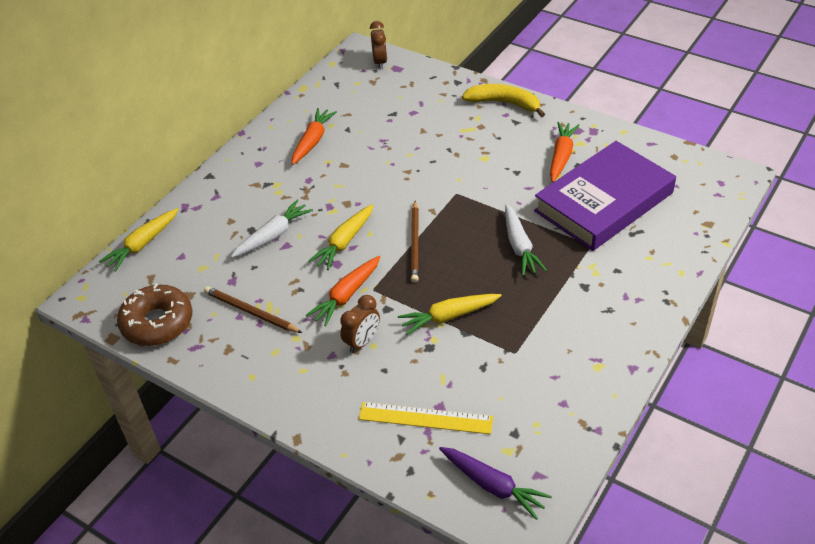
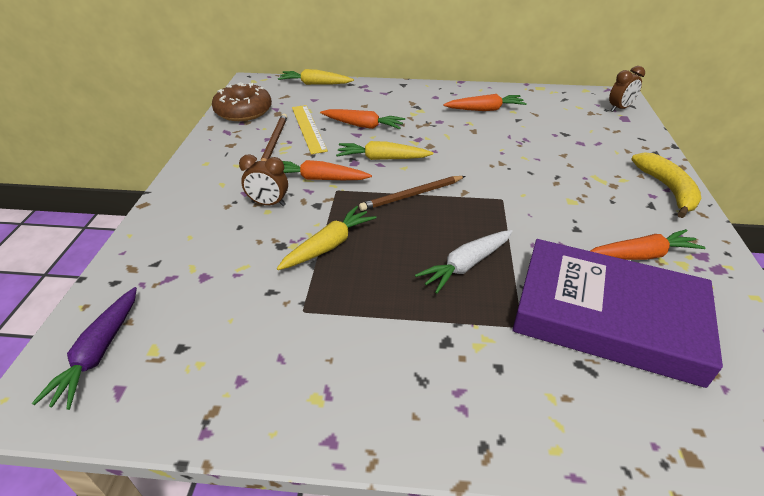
camera: 60 degrees right, 5 degrees down
(273, 235) = (363, 126): white carrot -> orange carrot
(425, 418) = (185, 271): yellow ruler -> yellow ruler (308, 128)
(448, 317) = (329, 245): yellow carrot -> yellow carrot turned 90 degrees clockwise

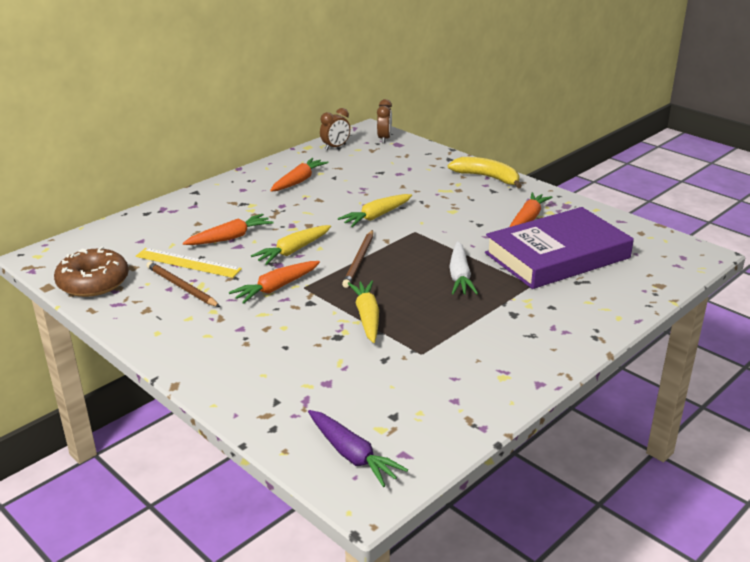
camera: 50 degrees left, 10 degrees down
(268, 204) = (274, 323): brown clock -> brown clock (335, 147)
(315, 84) = (111, 228): yellow carrot -> yellow carrot (376, 216)

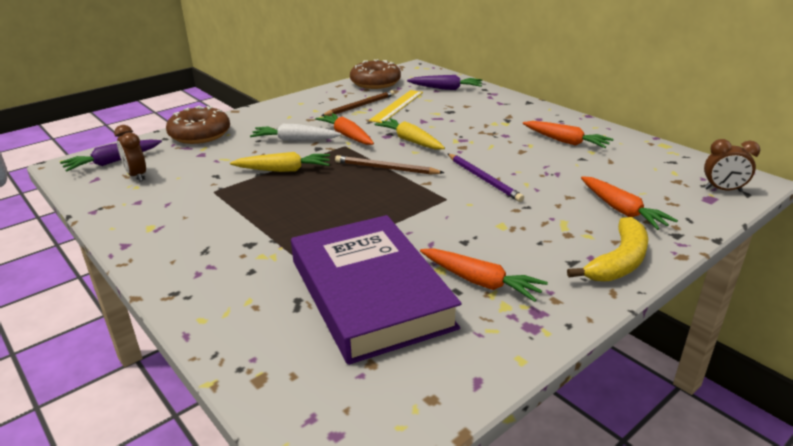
camera: 95 degrees right, 0 degrees up
(136, 235) = (446, 88): none -> purple carrot
(230, 238) = (438, 117): orange carrot -> orange carrot (621, 210)
(262, 398) = (200, 134): none -> brown donut
(335, 147) = (672, 159): brown clock -> brown clock (137, 176)
(376, 216) = (483, 179): yellow carrot -> purple pencil
(459, 276) = (339, 218): white carrot -> white carrot (295, 140)

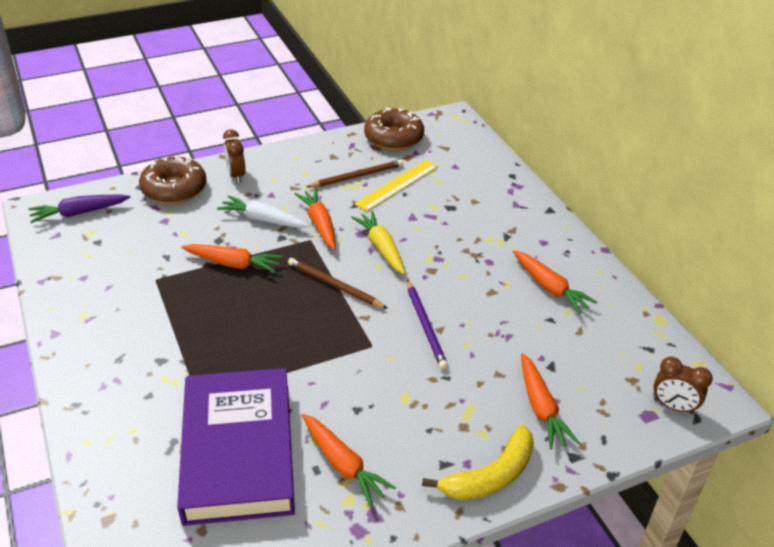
camera: 15 degrees right, 10 degrees up
(137, 176) = (94, 239): brown clock -> brown clock (236, 175)
(283, 170) = (233, 264): yellow carrot -> orange carrot
(446, 88) = (468, 165): purple carrot -> none

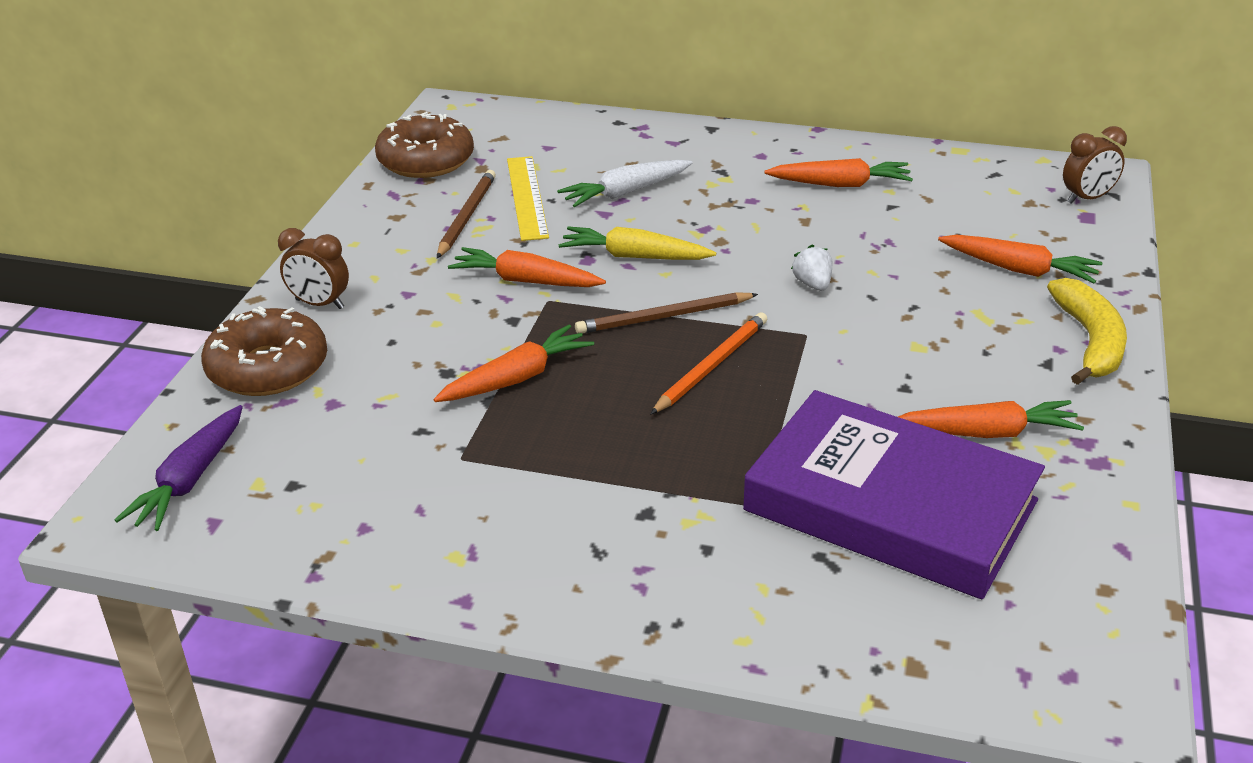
camera: 50 degrees left, 5 degrees down
(263, 220) = (455, 319): white carrot -> white carrot (625, 192)
(305, 324) = (711, 366): none -> orange pencil
(425, 325) = (813, 284): purple pencil -> white strawberry

